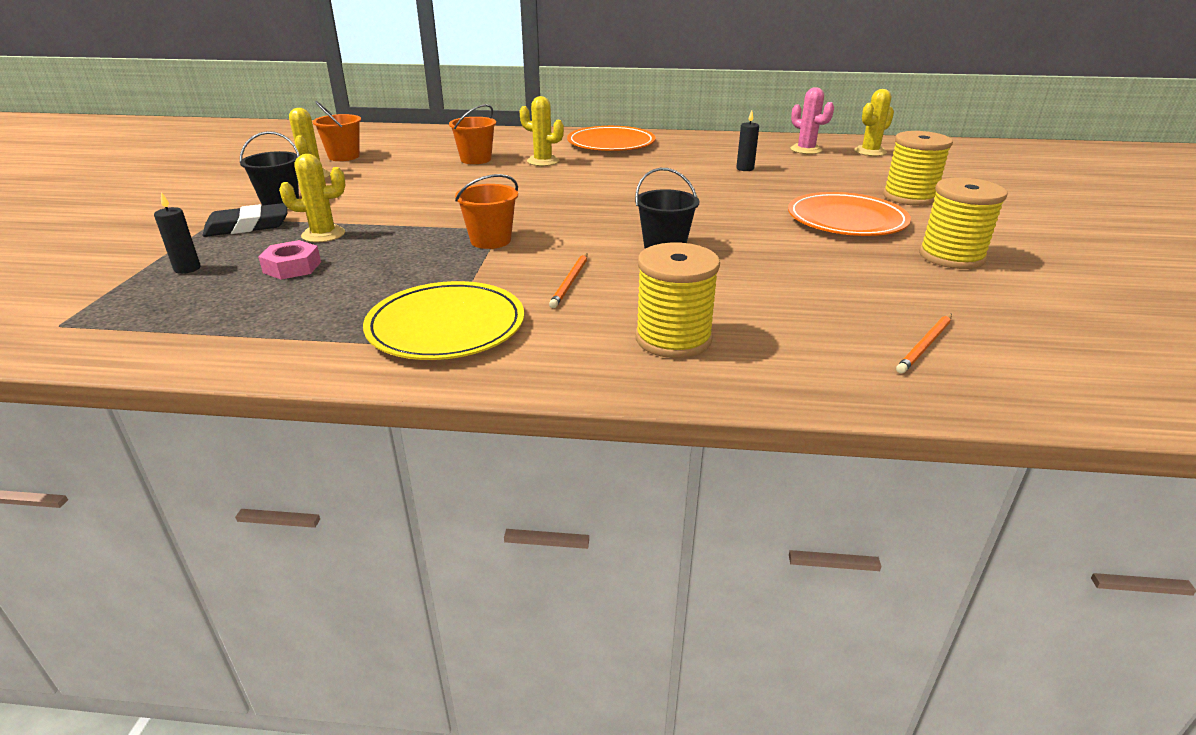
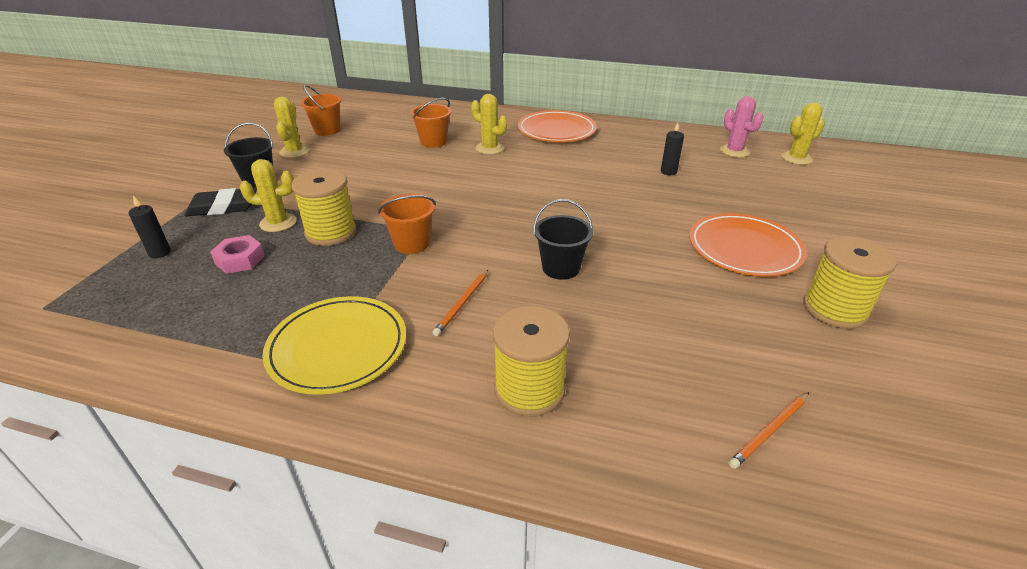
camera: 10 degrees right, 5 degrees up
(909, 197) = (817, 223): yellow spool -> yellow spool (331, 232)

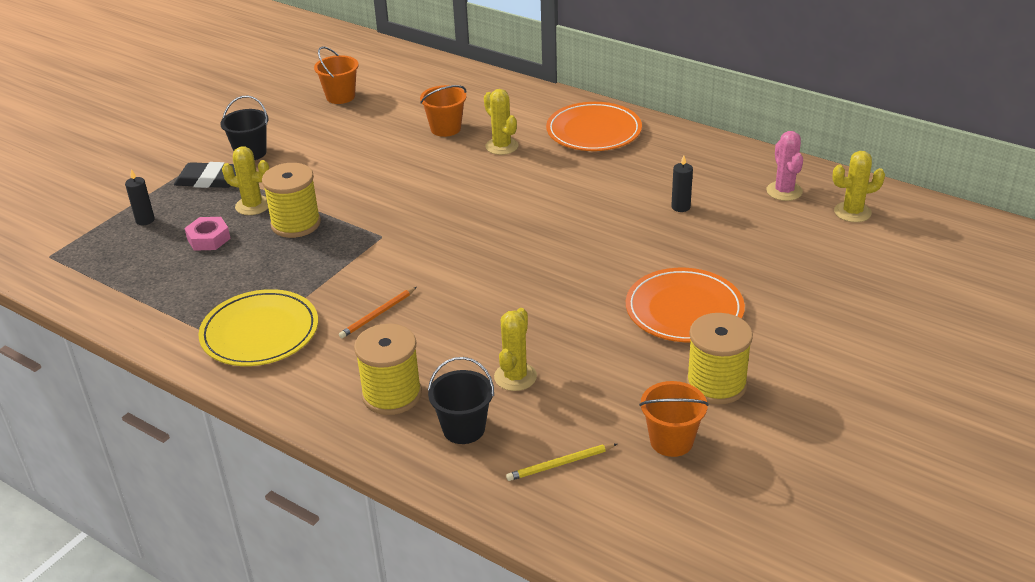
camera: 20 degrees right, 0 degrees up
(294, 152) = (297, 121): yellow cactus -> yellow cactus (515, 377)
(411, 244) = (363, 248): orange bucket -> orange bucket (671, 441)
(561, 268) = (486, 297): black bucket -> black bucket (464, 429)
(769, 431) = (560, 464): orange pencil -> yellow pencil

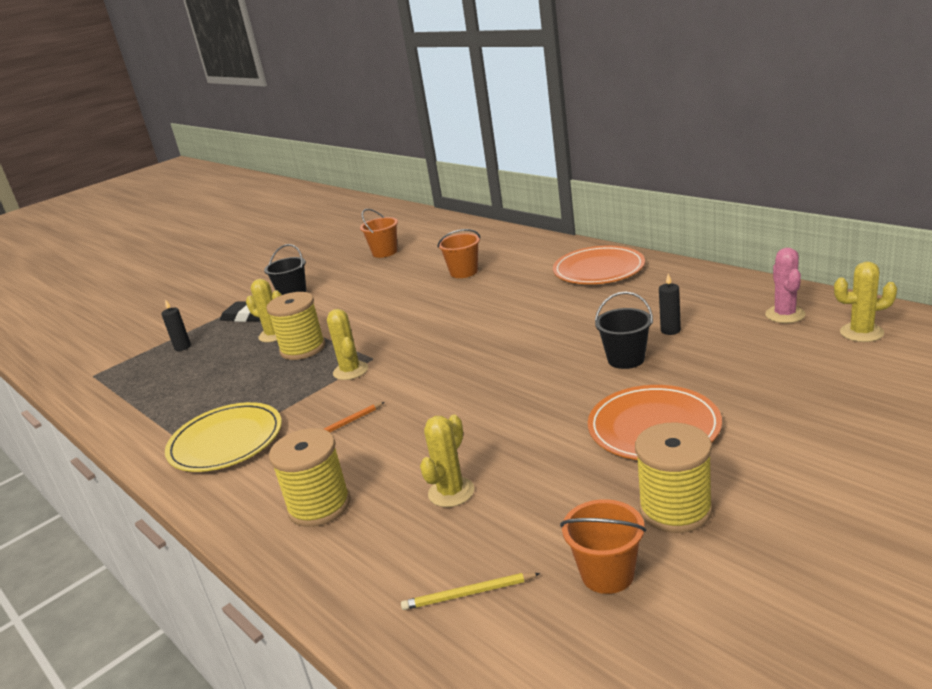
camera: 15 degrees right, 10 degrees down
(208, 239) = (225, 361): pink nut -> none
(464, 429) = (377, 546): black bucket -> black bucket (626, 359)
(501, 146) = (509, 284): yellow cactus -> yellow cactus (350, 371)

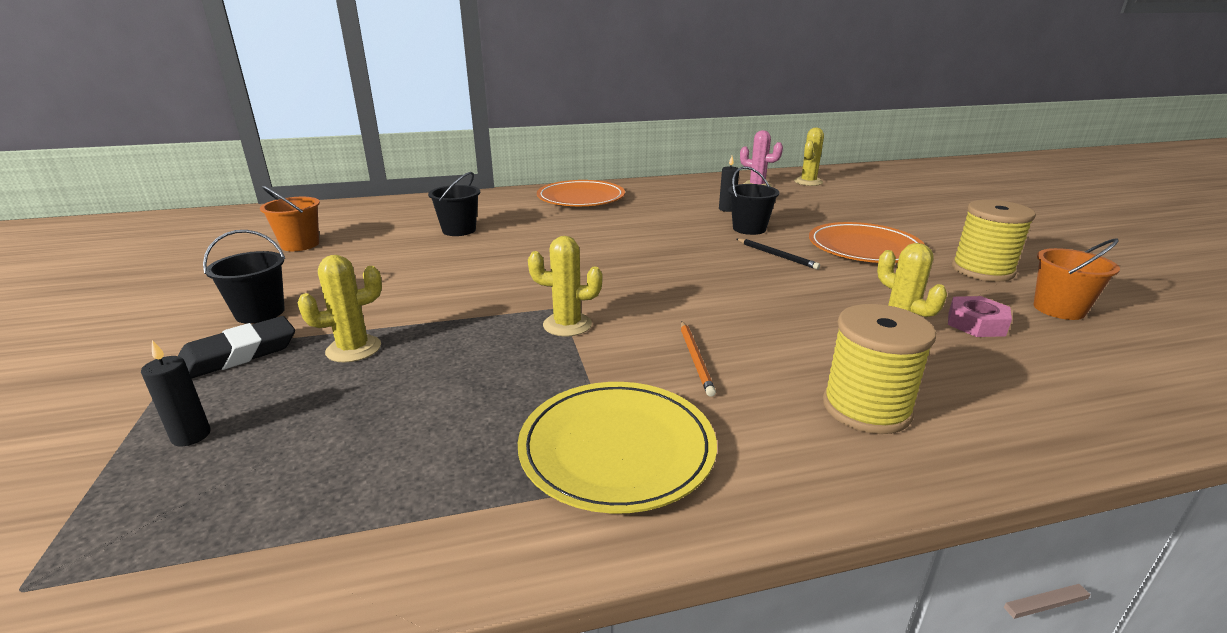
camera: 65 degrees left, 0 degrees up
(303, 349) = (444, 339): yellow spool -> none
(464, 272) = (459, 230): orange bucket -> black bucket
(468, 594) = (1074, 365): yellow pencil -> none
(513, 528) = (976, 324): none -> pink nut
(569, 393) = (777, 255): none -> black pencil

